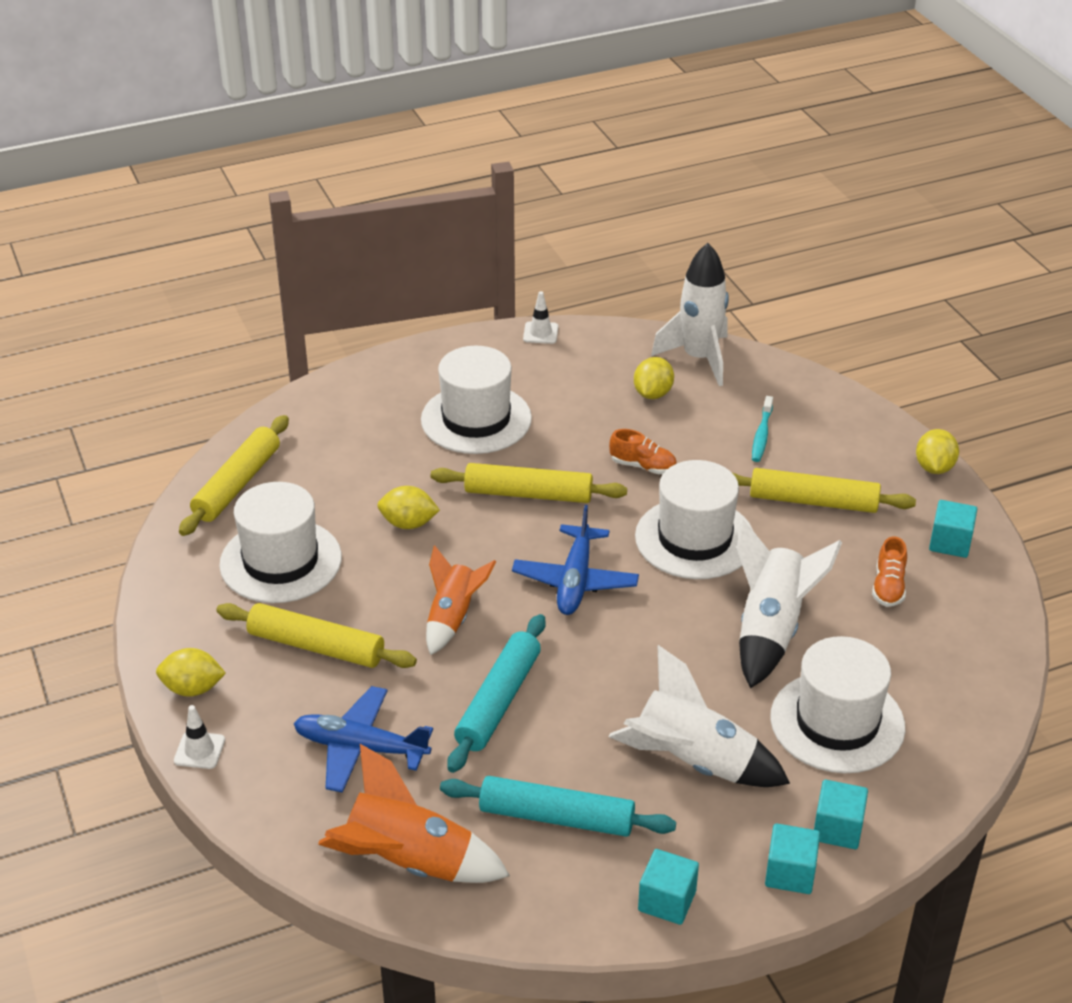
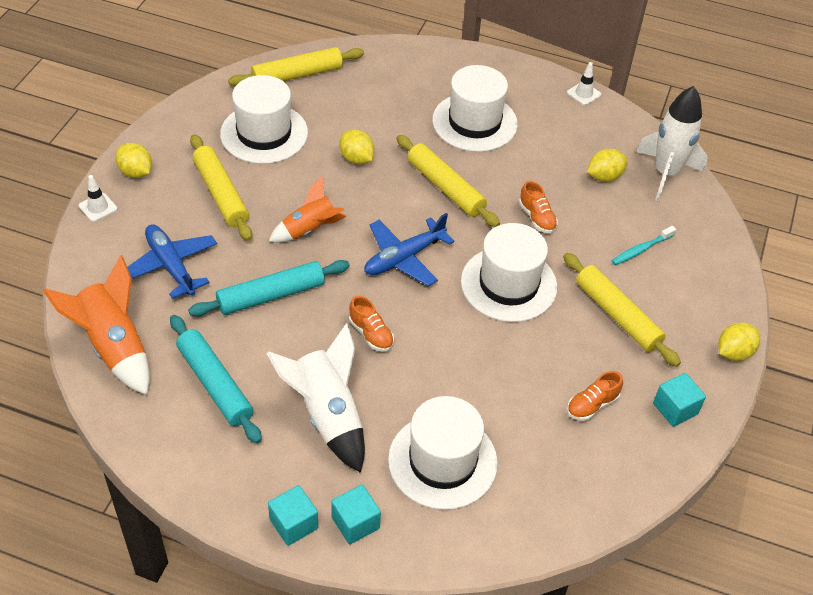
camera: 40 degrees right, 10 degrees up
(636, 666) = (371, 334): none -> orange shoe
(667, 901) = (208, 479): turquoise cube -> none
(771, 630) = (479, 374): white rocket -> none

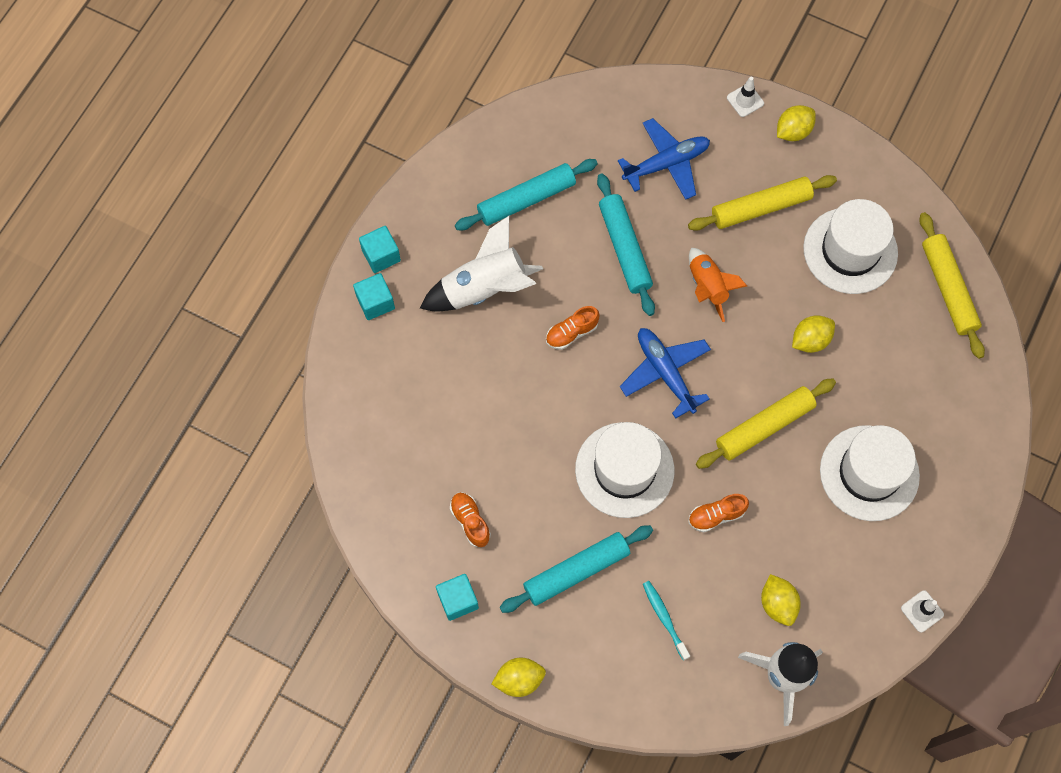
camera: 100 degrees right, 20 degrees up
(114, 346) = (574, 120): orange rocket -> none
(442, 461) = (426, 378): white hat -> none
(617, 315) = (576, 571): yellow rolling pin -> turquoise rolling pin
(734, 352) = (519, 679): yellow lemon -> yellow lemon turned 75 degrees counterclockwise

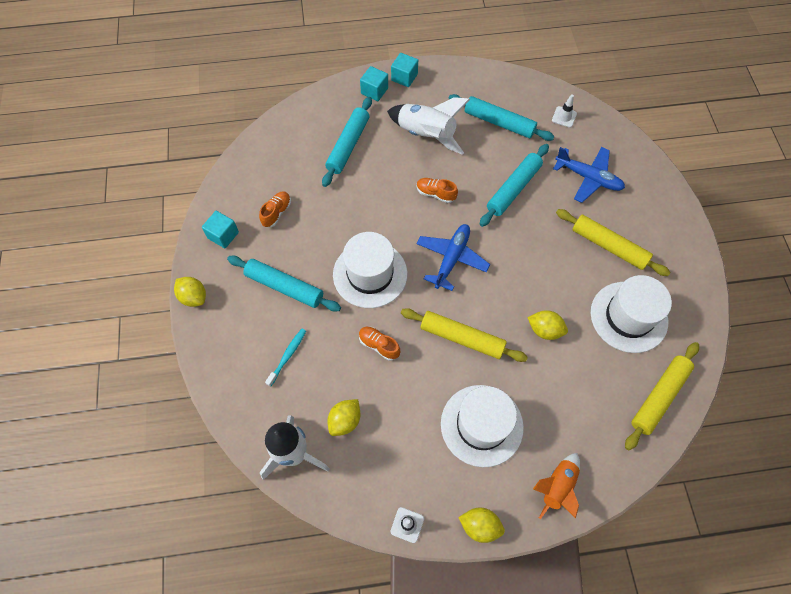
camera: 55 degrees right, 5 degrees down
(434, 383) = (348, 145): none -> turquoise rolling pin
(707, 287) = (528, 248): orange rocket -> orange rocket (557, 486)
(745, 100) = (671, 194): white traffic cone -> white traffic cone (564, 117)
(793, 131) = (678, 233): yellow lemon -> yellow lemon (480, 526)

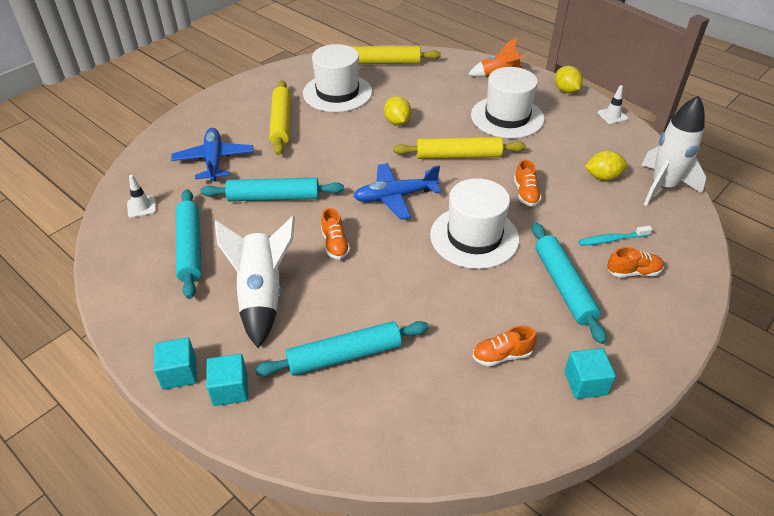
camera: 130 degrees left, 20 degrees down
(194, 297) = (670, 349): yellow lemon -> none
(253, 338) = (633, 272): none -> orange shoe
(462, 338) = (458, 155): yellow rolling pin -> yellow rolling pin turned 75 degrees counterclockwise

